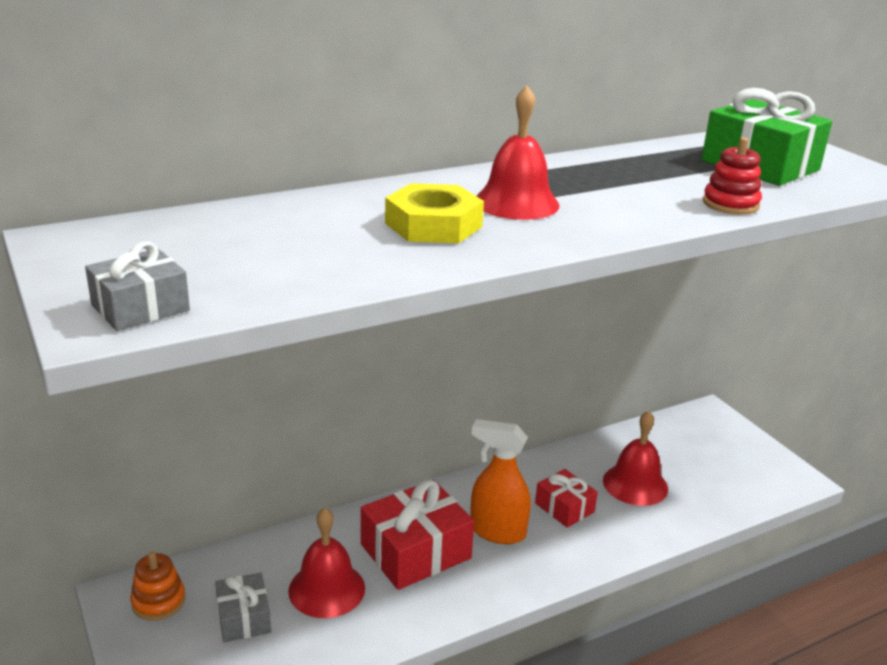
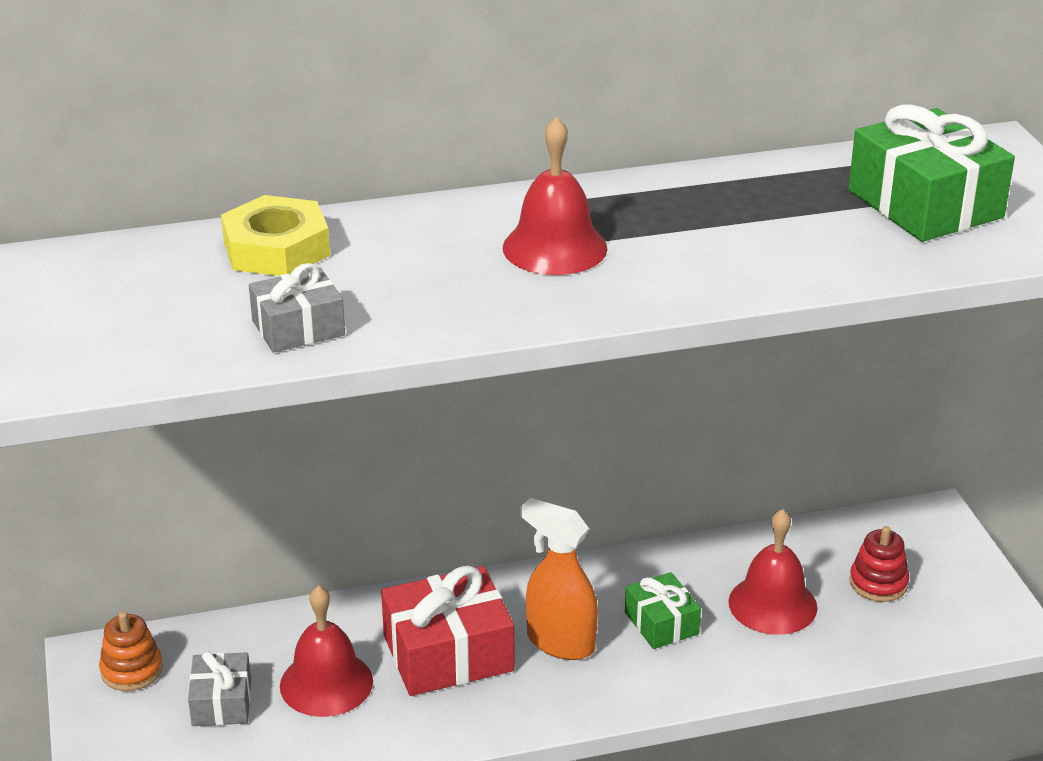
camera: 15 degrees right, 5 degrees up
(140, 308) = (79, 363): grey gift -> grey gift (298, 328)
(433, 225) = (435, 275): yellow nut -> yellow nut (276, 249)
(564, 507) = (661, 623): red gift -> green gift
(730, 204) = (829, 268): red stacking toy -> red stacking toy (878, 583)

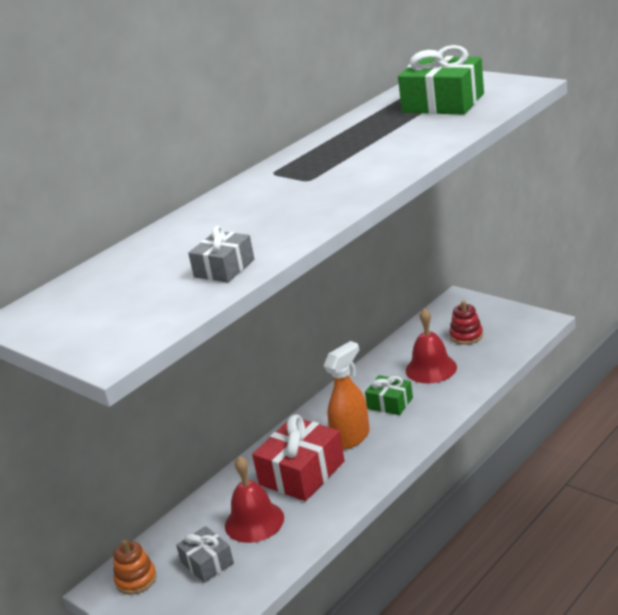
camera: 30 degrees left, 5 degrees down
(276, 249) = (156, 248): yellow nut -> none
(554, 247) = (302, 186): red bell -> none
(560, 642) = (351, 437): orange spray bottle -> orange spray bottle turned 135 degrees clockwise

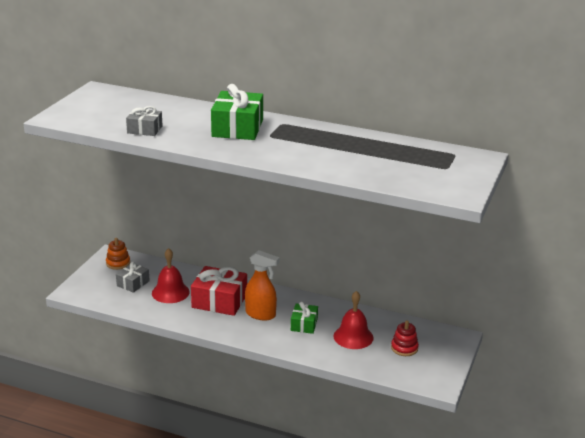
camera: 65 degrees right, 0 degrees up
(443, 103) = (416, 165): green gift -> green gift (237, 128)

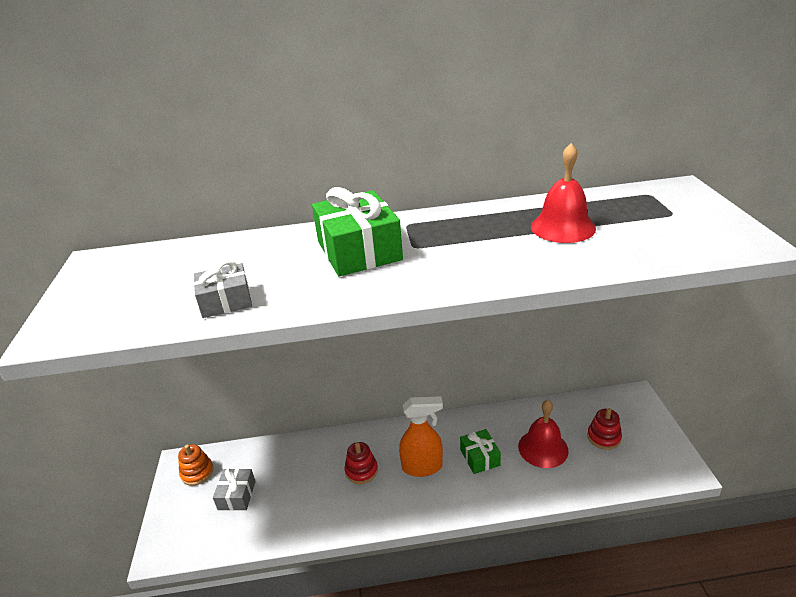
camera: 25 degrees left, 5 degrees up
(170, 292) = (293, 486): red bell -> red bell (562, 227)
(219, 301) = (361, 471): red gift -> red stacking toy

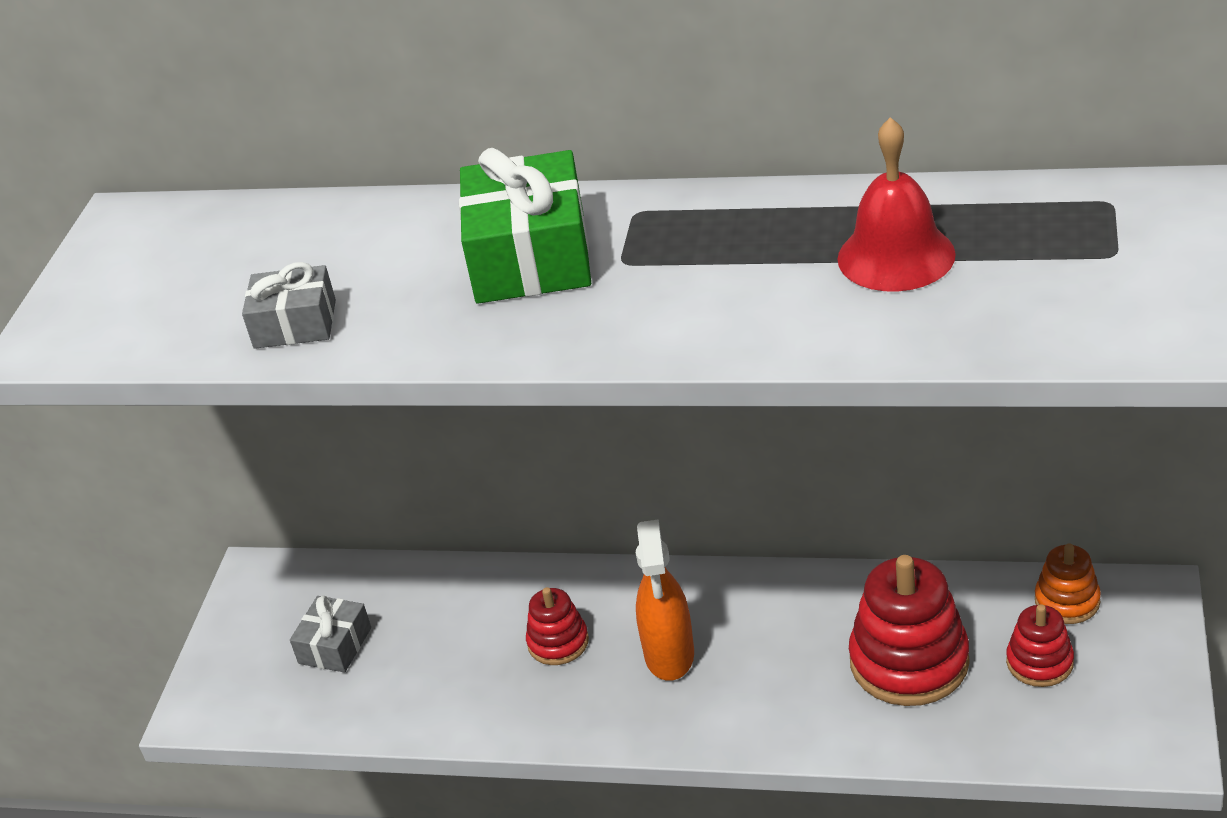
camera: 20 degrees right, 5 degrees up
(197, 472) = (279, 595): orange stacking toy -> orange stacking toy (1067, 601)
(422, 467) = (669, 655): orange spray bottle -> orange spray bottle turned 75 degrees clockwise
(479, 457) = (781, 657): green gift -> none
(543, 448) = (909, 662): red bell -> red stacking toy

